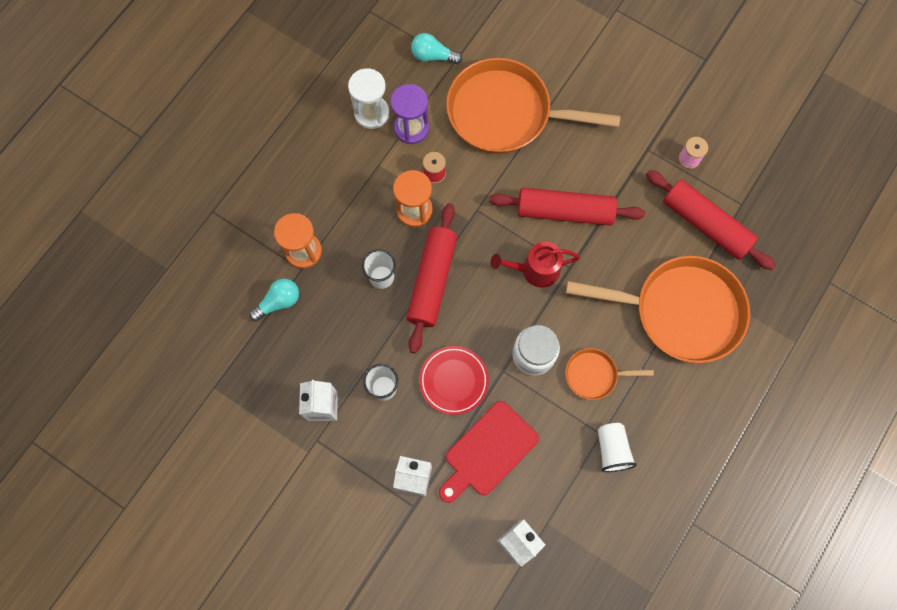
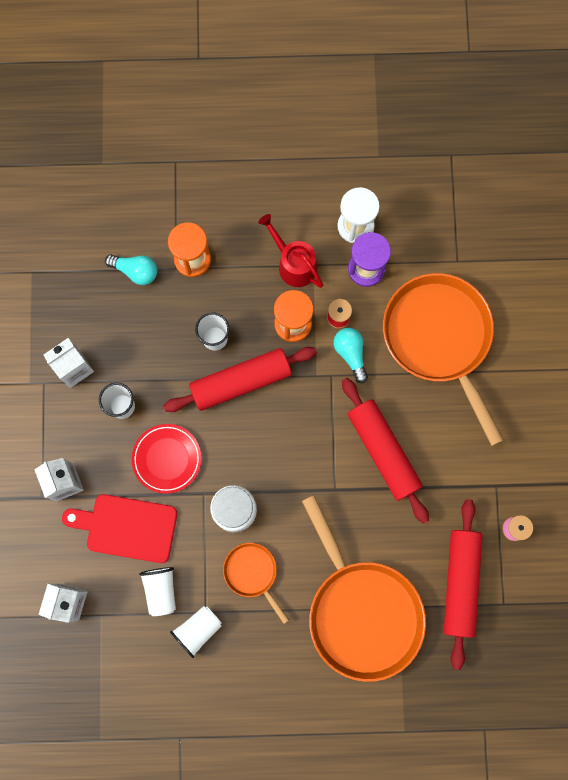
camera: 55 degrees right, 5 degrees up
(433, 56) = (448, 239): turquoise light bulb -> turquoise light bulb (350, 354)
(535, 270) = (311, 461): red watering can -> red watering can (293, 264)
(559, 458) = (161, 590): none -> white cup

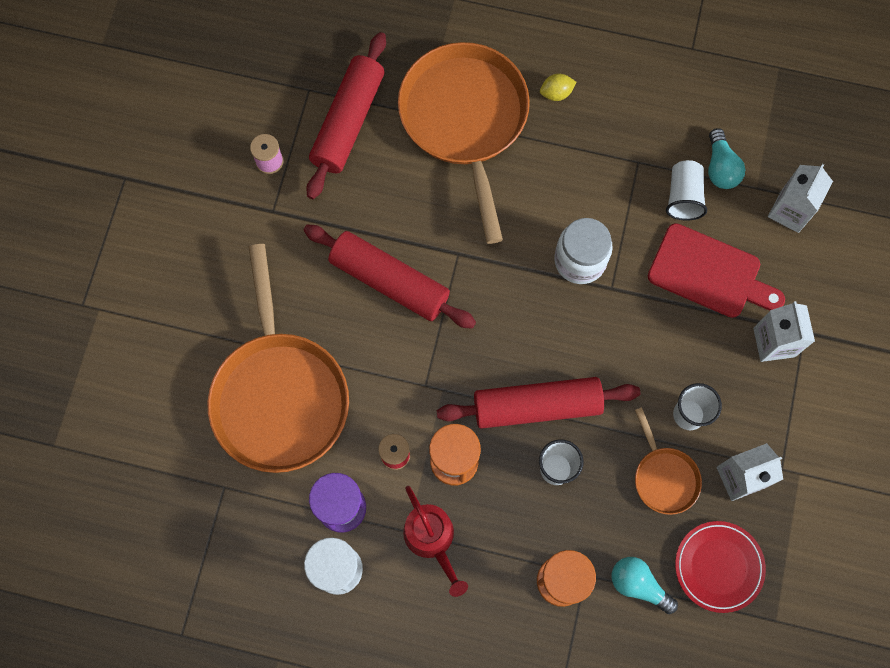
camera: 165 degrees left, 5 degrees down
(167, 459) = (646, 338): red plate -> red plate (718, 567)
(198, 630) = (650, 146): white cup -> none
(252, 573) = (576, 188): orange pan -> orange pan (664, 477)
(290, 659) = (556, 93): none -> yellow lemon
(350, 354) = (393, 405): turquoise light bulb -> turquoise light bulb (720, 167)
(383, 451) = (389, 281): red rolling pin -> red rolling pin turned 45 degrees counterclockwise

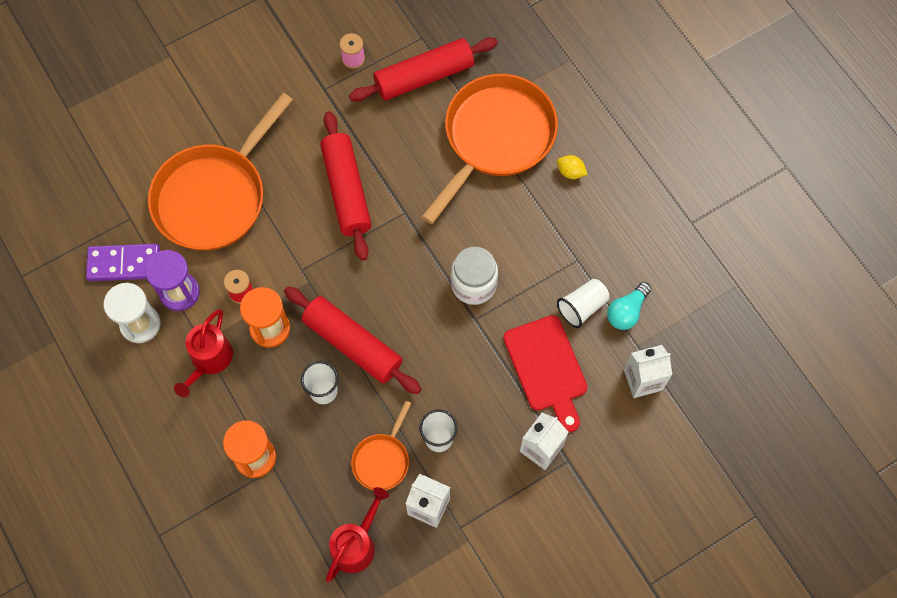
camera: 45 degrees right, 5 degrees down
(264, 532) = (124, 264): none -> purple domino
(638, 585) = (297, 506): turquoise light bulb -> none
(718, 567) = (356, 544): red plate -> red watering can

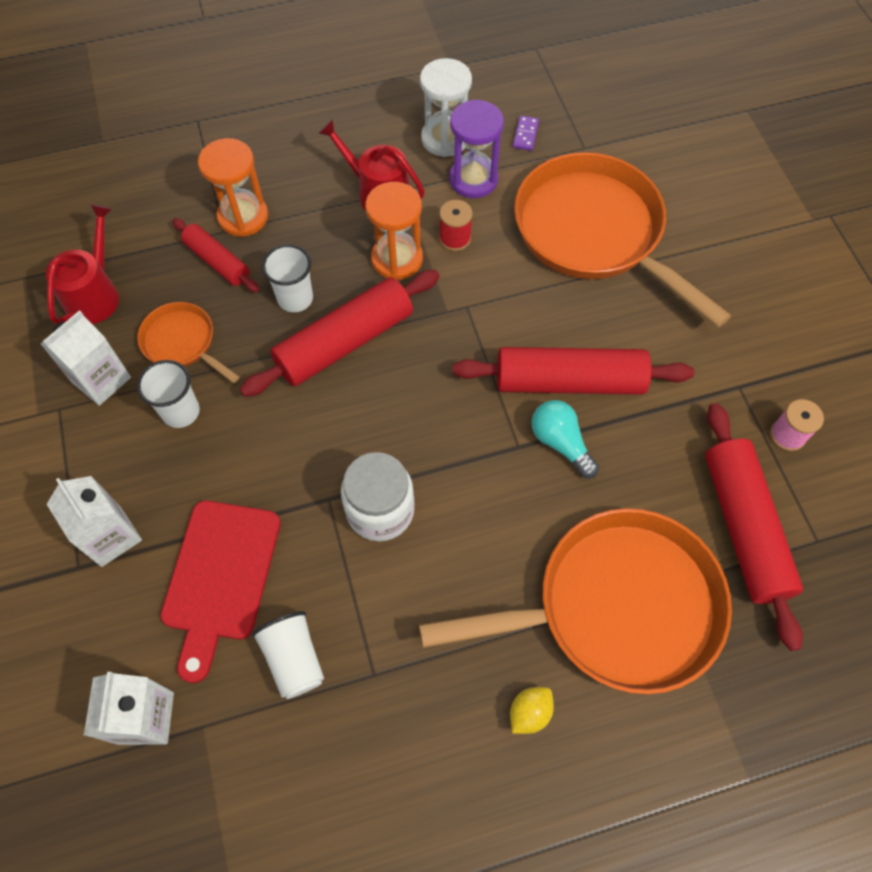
camera: 105 degrees right, 5 degrees down
(124, 264) = (525, 134): purple domino -> purple domino, size x0.47
(303, 461) = (217, 261): none -> red rolling pin
(356, 544) = (95, 294): red watering can -> red watering can turned 120 degrees counterclockwise
(495, 138) = (615, 607): orange pan -> orange pan turned 60 degrees counterclockwise
(547, 368) = (220, 577): red cutting board -> red cutting board turned 75 degrees counterclockwise
(627, 311) = (263, 729): turquoise light bulb -> turquoise light bulb (560, 443)

